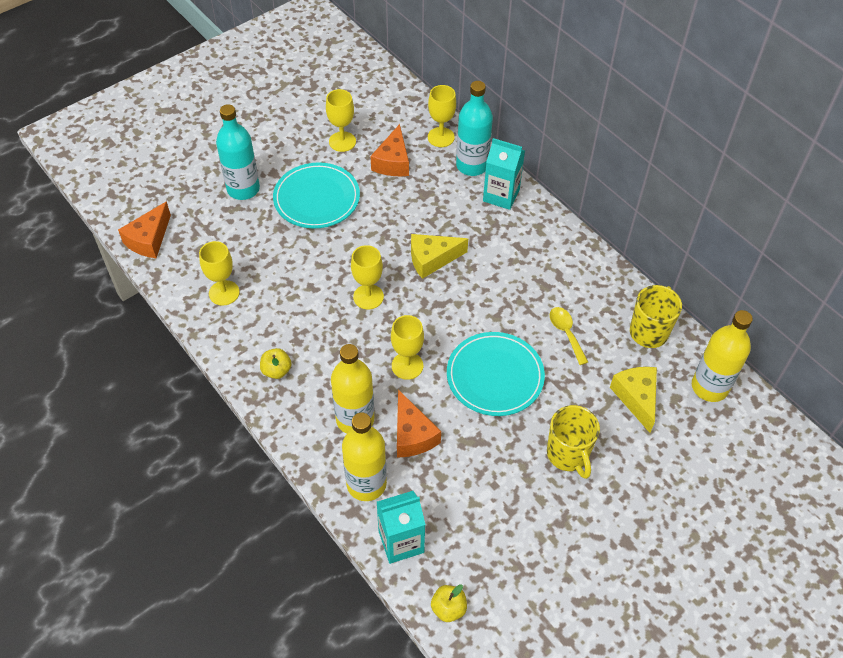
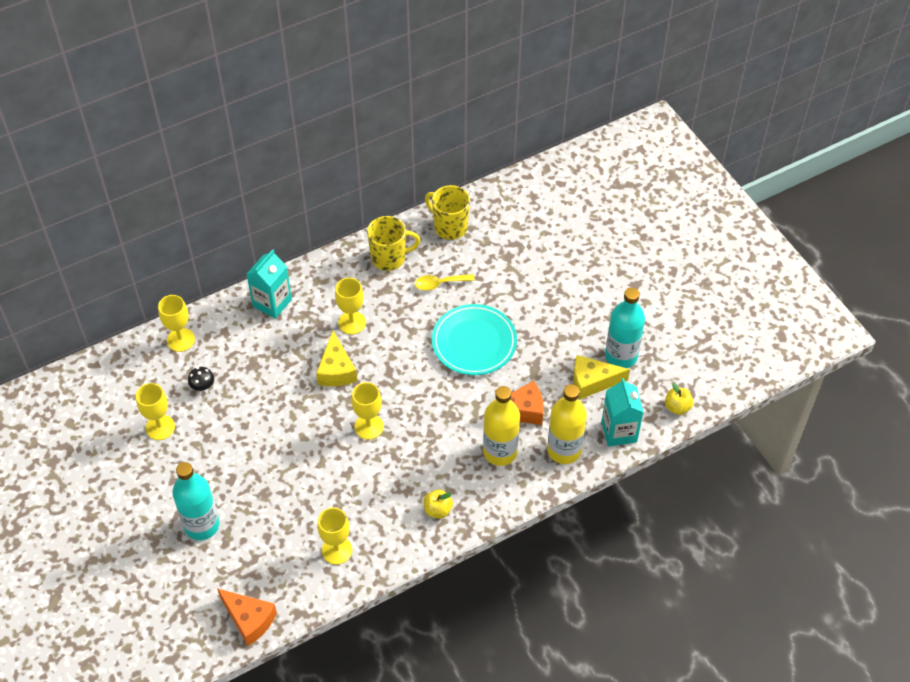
camera: 80 degrees left, 0 degrees up
(316, 198) = (234, 458): turquoise plate -> none
(392, 162) = (202, 386): orange cheese -> black mushroom
(407, 366) = (451, 405): yellow goblet -> yellow goblet (352, 323)
(472, 165) = (227, 320): turquoise bottle -> turquoise bottle (621, 356)
(568, 455) = (556, 306): yellow mug -> yellow mug (389, 258)
(636, 398) = (512, 250): yellow cheese -> yellow cheese (592, 382)
(709, 387) = (509, 201): yellow bottle -> none

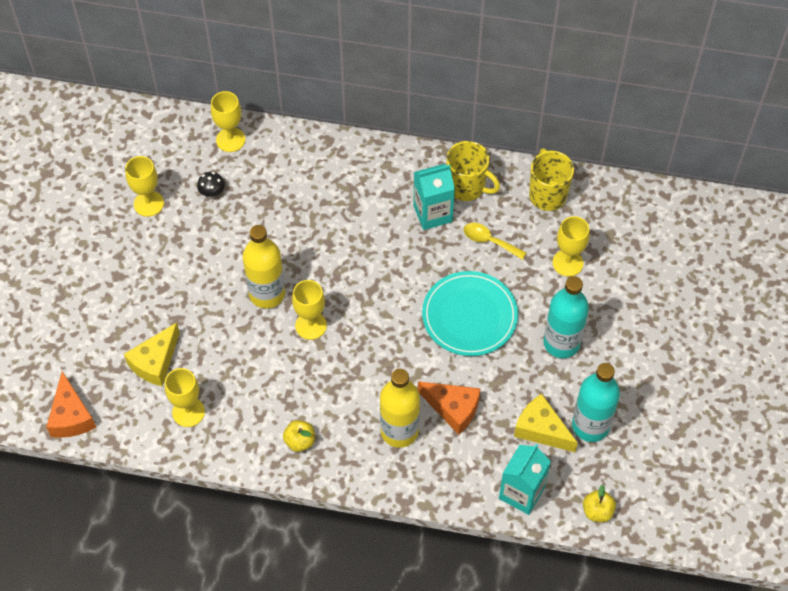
camera: 40 degrees right, 5 degrees up
(202, 525) = (106, 310): turquoise bottle -> turquoise bottle (561, 343)
(272, 303) = (332, 159): turquoise carton -> turquoise carton (432, 213)
(336, 370) = (330, 256): yellow cheese -> yellow cheese (155, 362)
(352, 323) = (381, 223): yellow goblet -> yellow goblet (567, 263)
(564, 450) = (456, 472): yellow bottle -> yellow bottle (267, 294)

